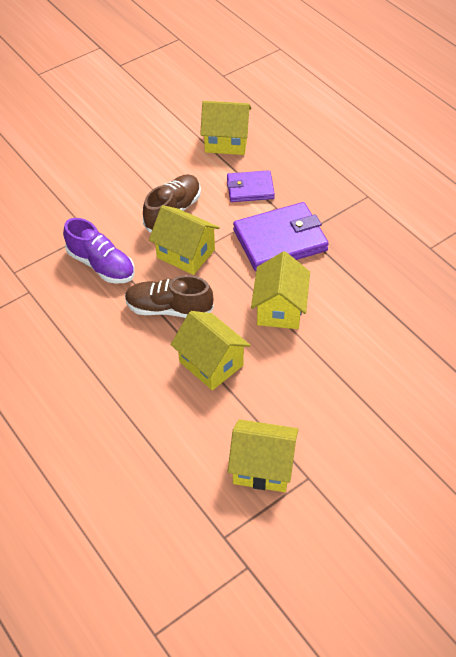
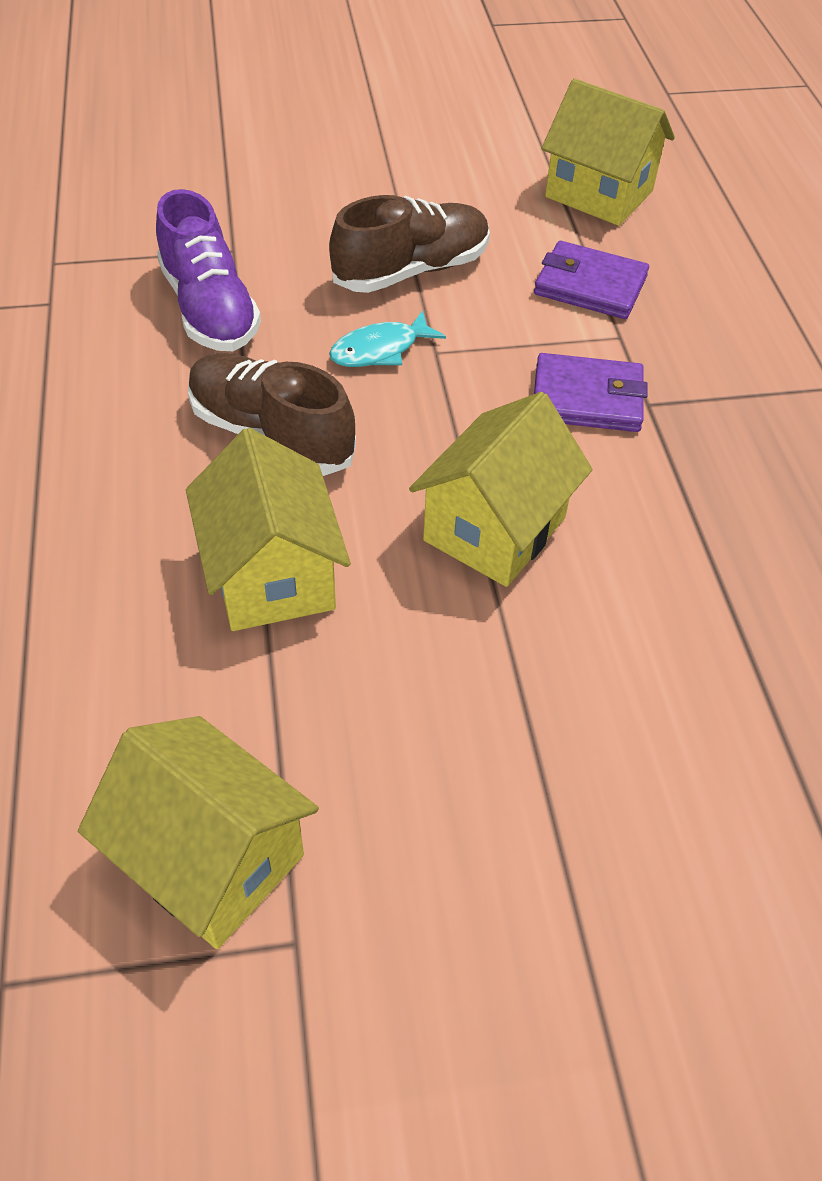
camera: 25 degrees right, 0 degrees up
(186, 253) = (380, 350): yellow house -> turquoise fish
(280, 240) = (587, 398): purple wallet -> purple wallet, size x0.59

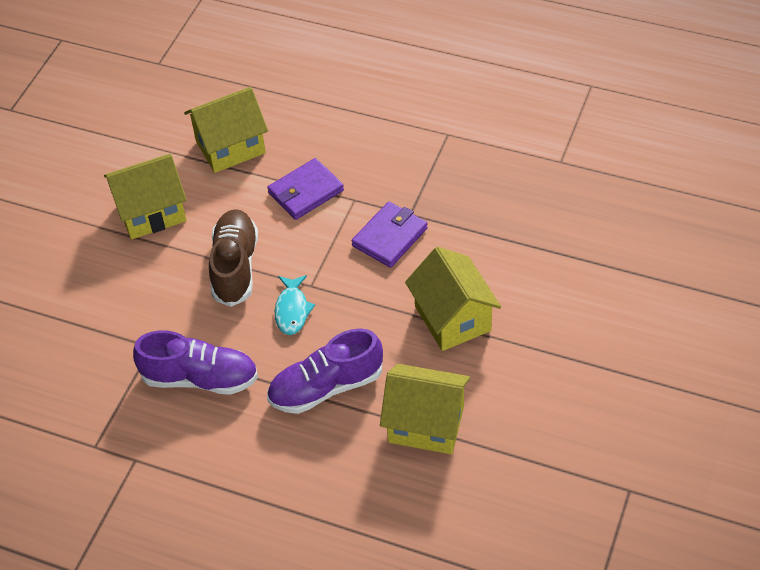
camera: 55 degrees left, 0 degrees up
(211, 859) = (574, 507): yellow house -> yellow house (151, 212)
(271, 435) = (326, 387): brown shoe -> purple shoe

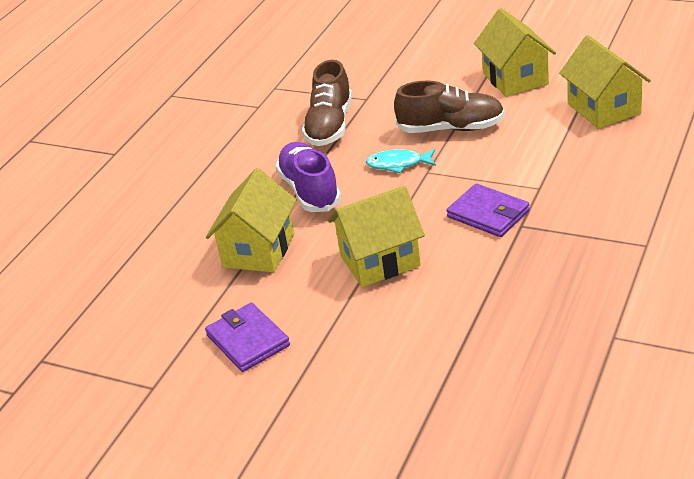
camera: 95 degrees right, 15 degrees down
(200, 378) = (330, 125): purple shoe -> brown shoe
(306, 191) = (547, 157): purple wallet -> purple wallet (248, 340)

